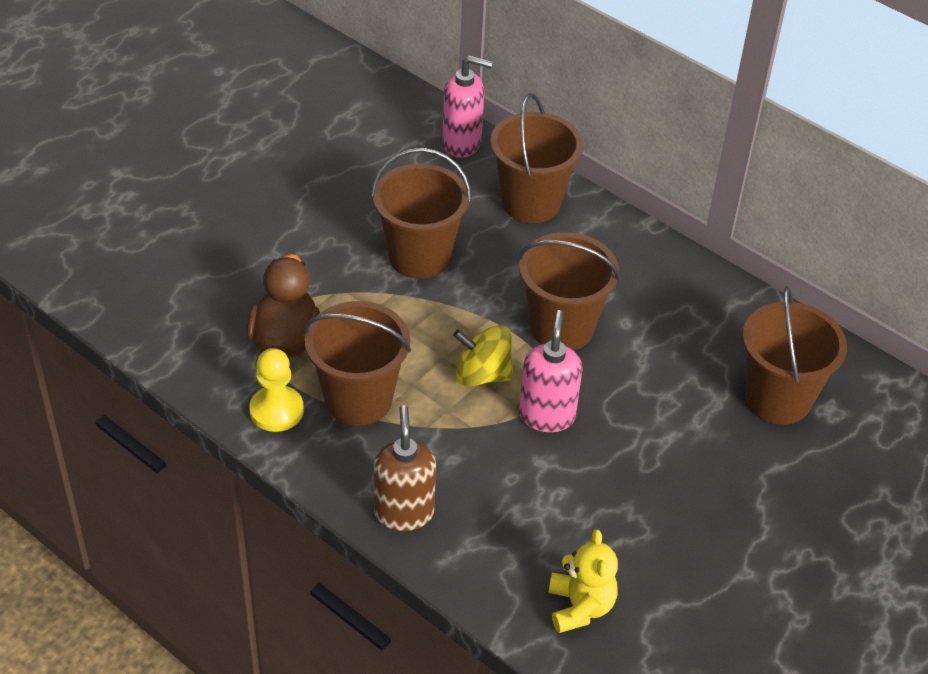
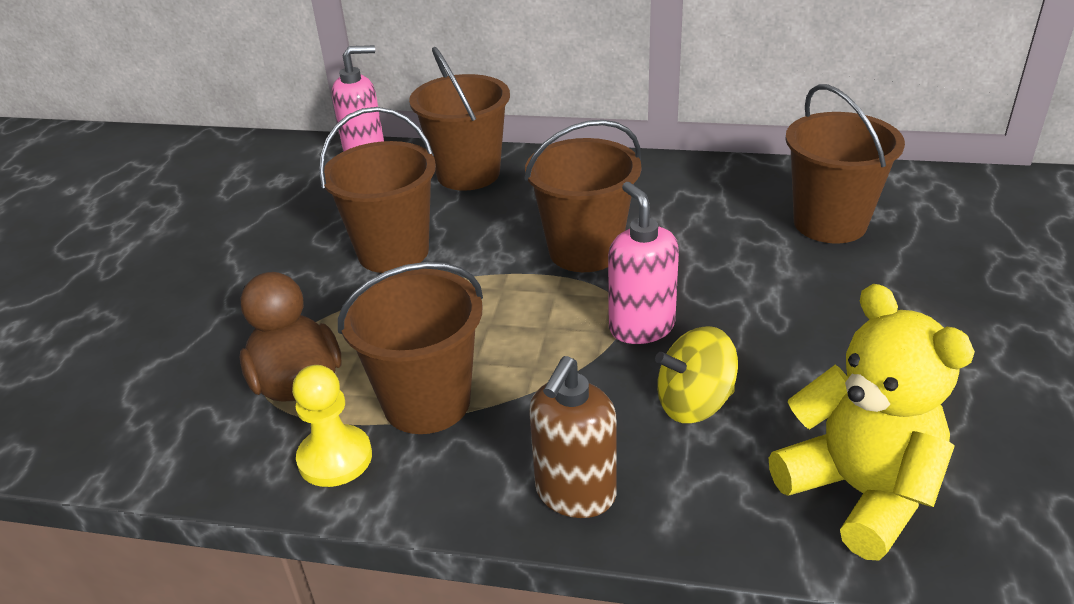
camera: 25 degrees left, 10 degrees down
(404, 512) = (575, 494): brown soap dispenser -> brown soap dispenser turned 120 degrees counterclockwise
(482, 374) = (543, 321): yellow spinning top -> yellow spinning top (694, 403)
(580, 607) = (859, 492): yellow teddy bear -> yellow teddy bear, size x1.62

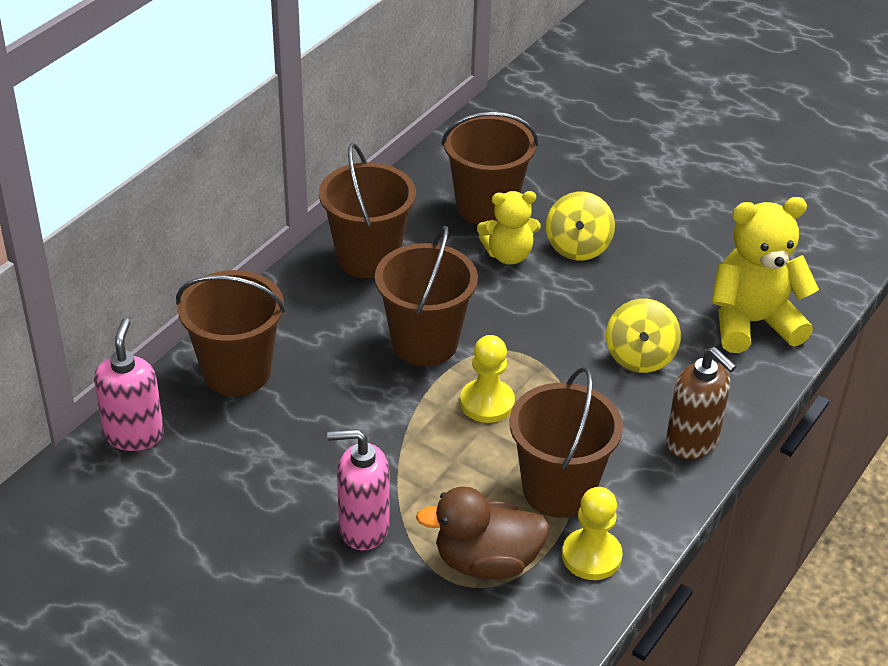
camera: 70 degrees left, 5 degrees up
(393, 252) = (335, 458): brown bucket -> brown bucket (368, 258)
(527, 314) = (487, 403): none -> yellow pawn
(641, 327) = (544, 350): pink soap dispenser -> pink soap dispenser (363, 528)
(769, 259) = (508, 255): none -> yellow teddy bear
(839, 300) = (578, 247): none -> yellow spinning top

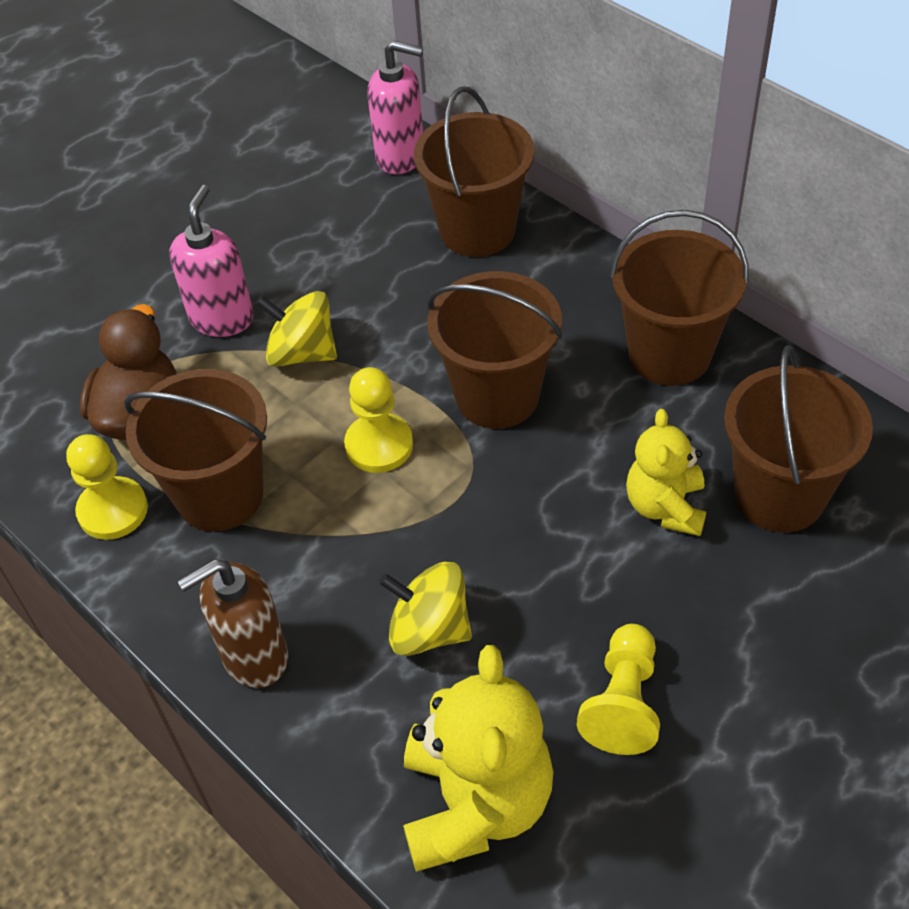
camera: 105 degrees right, 10 degrees up
(578, 247) = (680, 597): yellow spinning top -> yellow spinning top (302, 352)
(661, 267) = (623, 702): none -> yellow pawn

